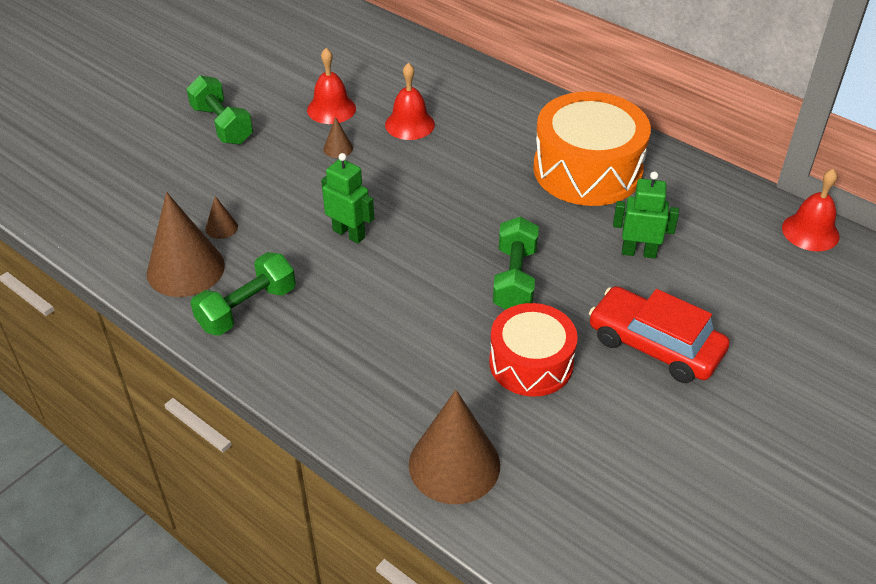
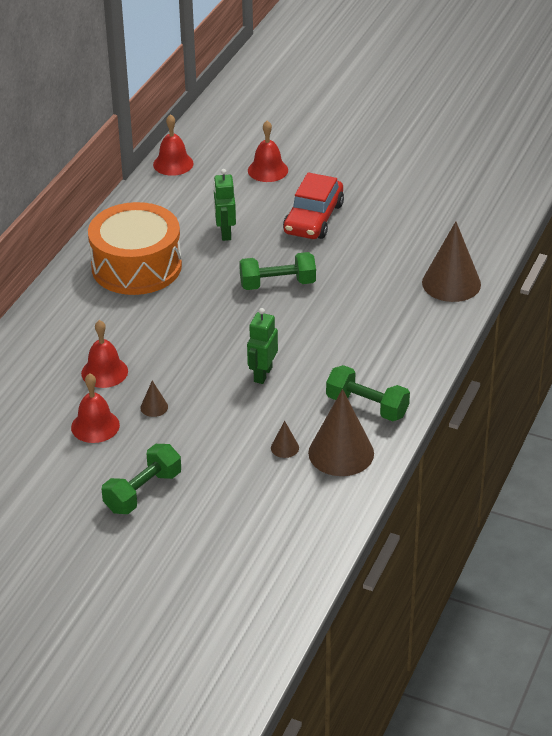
camera: 105 degrees left, 5 degrees down
(531, 363) = (354, 266): red drum -> none
(787, 322) = (267, 170): none -> red bell

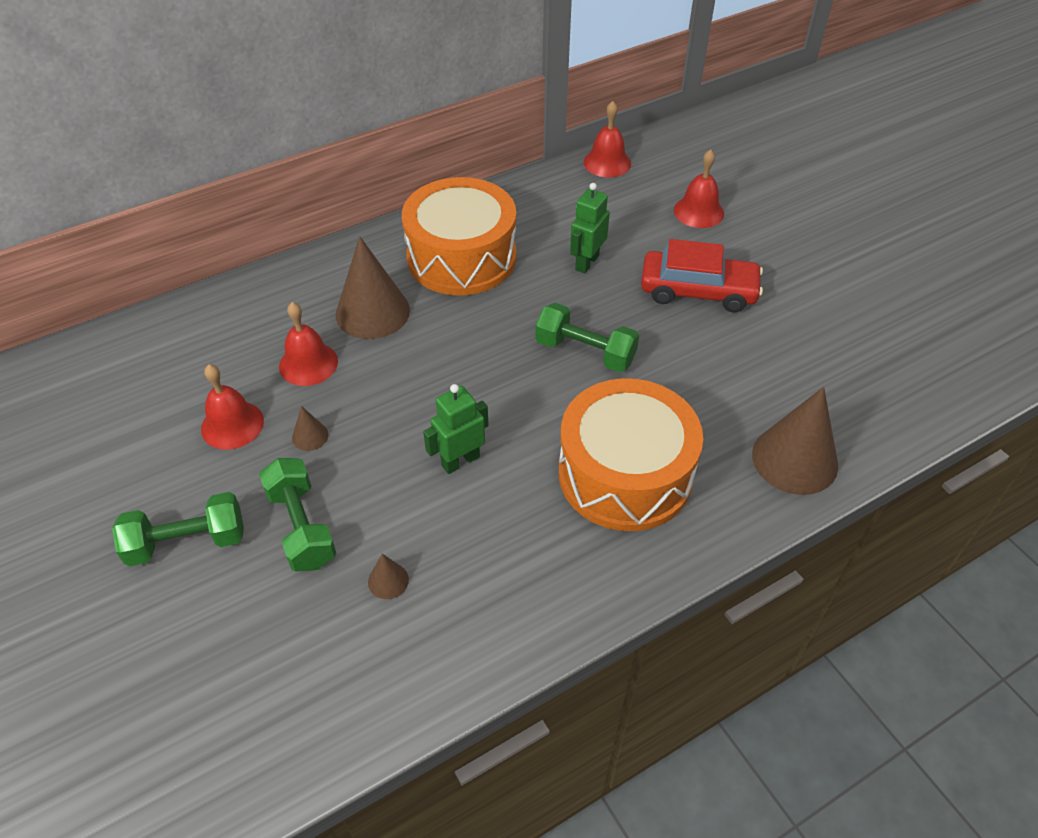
camera: 35 degrees right, 10 degrees up
(313, 218) = (698, 291): red car -> red car turned 135 degrees counterclockwise
(341, 453) = (444, 632): brown cone -> brown cone (372, 312)
(365, 335) = (625, 474): none -> orange drum
(367, 406) = (536, 581): green dumbbell -> green dumbbell (301, 527)

